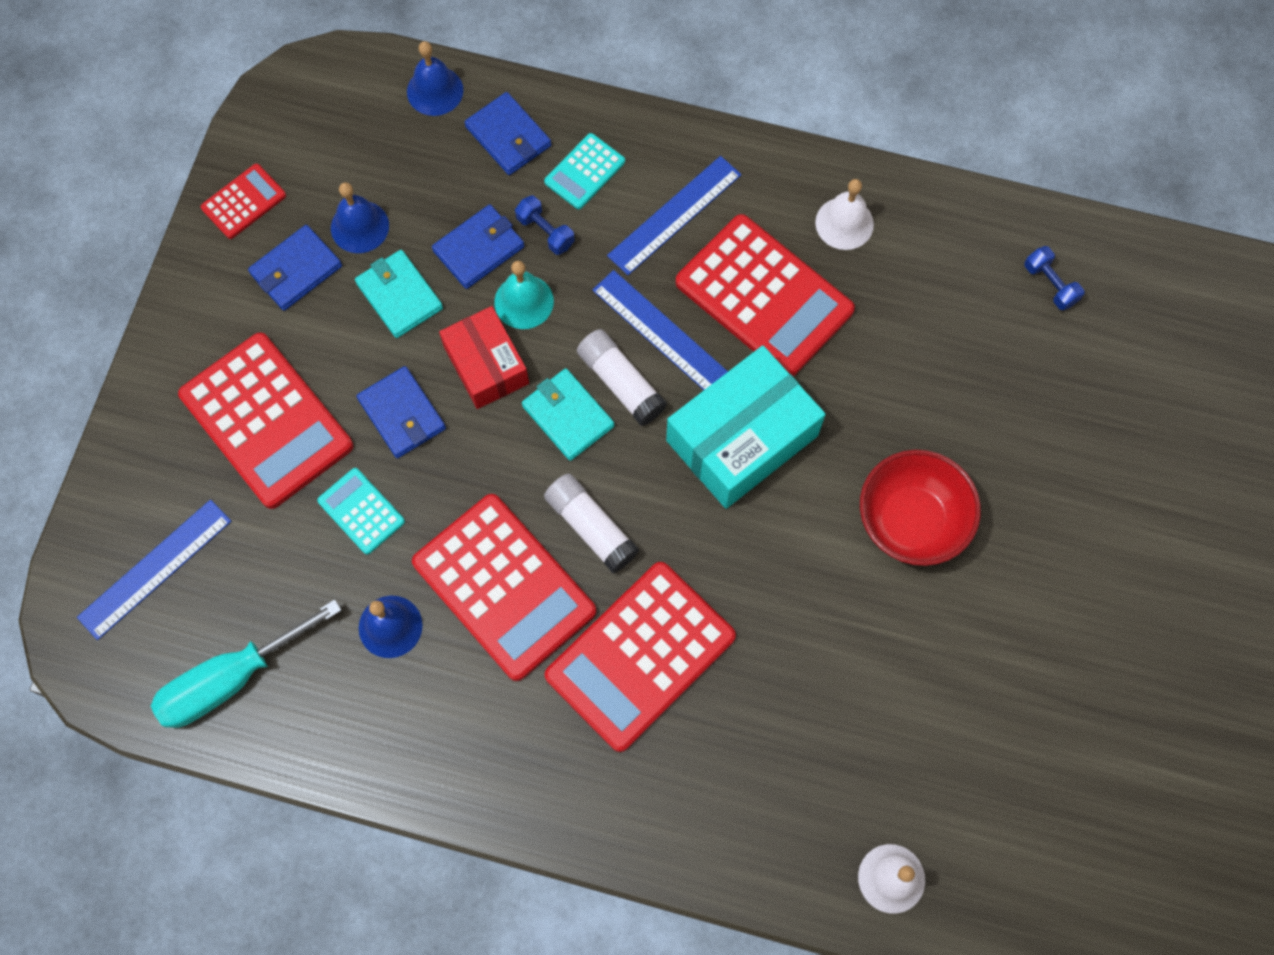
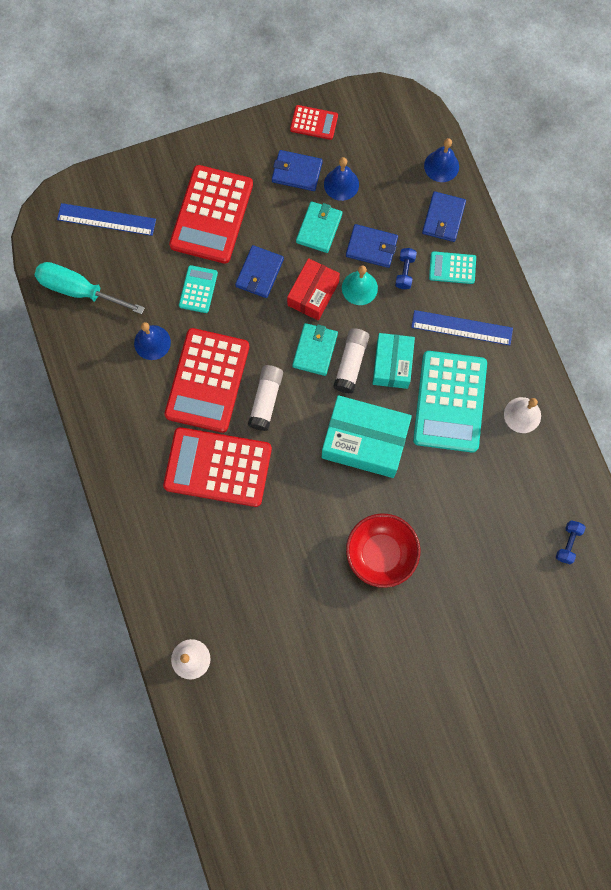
camera: 55 degrees right, 5 degrees up
(661, 332) = (392, 364): blue ruler -> turquoise box
(764, 297) = (450, 401): red calculator -> turquoise calculator

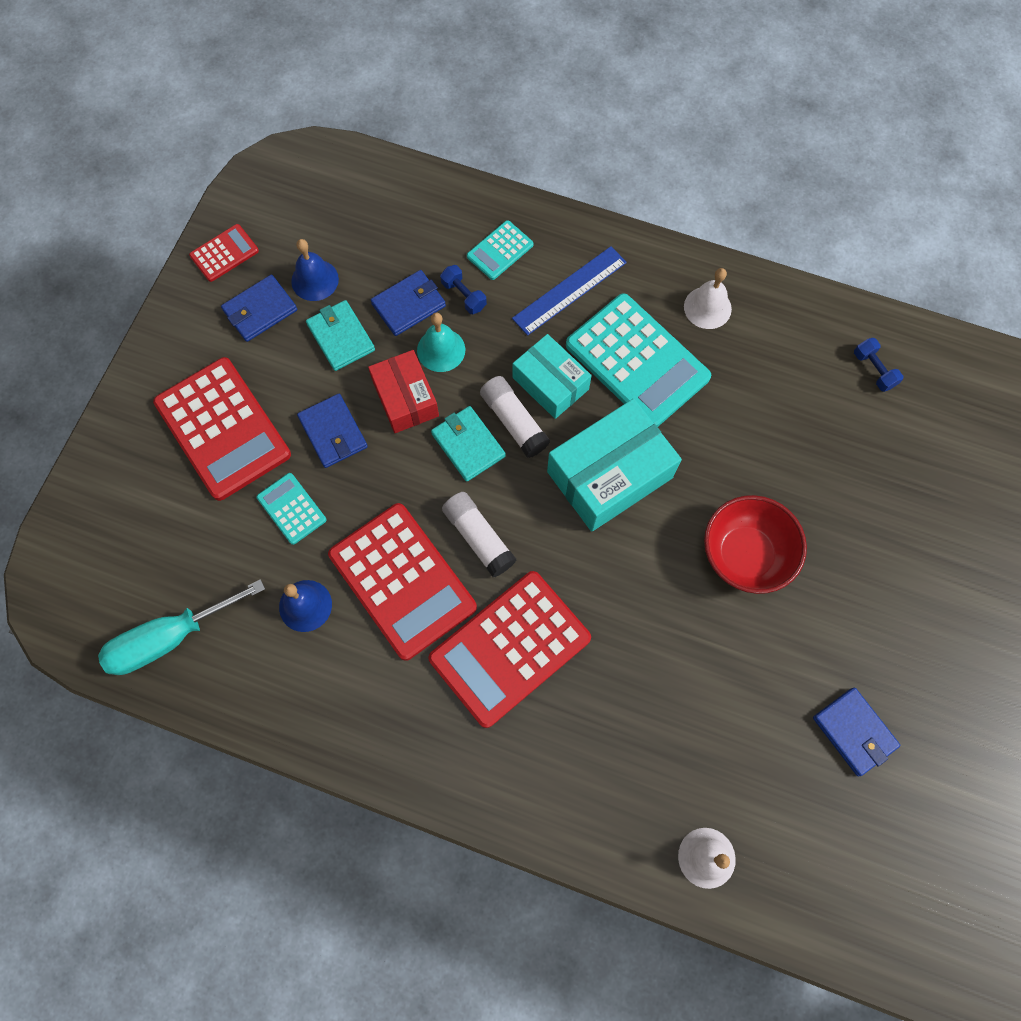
camera: 50 degrees left, 5 degrees down
(106, 219) = (118, 541): blue ruler -> none
(441, 166) = (386, 178): blue bell -> none
(443, 218) = (441, 218): blue wallet -> blue wallet (854, 732)

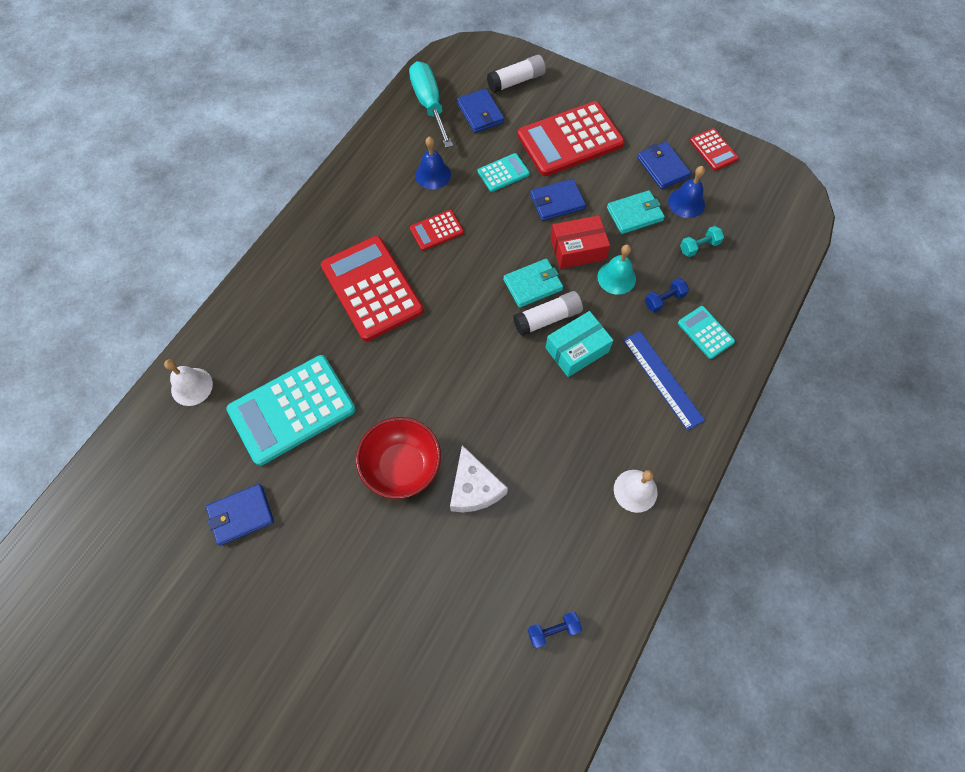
camera: 100 degrees right, 5 degrees down
(380, 263) = (699, 246): none -> turquoise dumbbell
(402, 581) = (436, 230): red calculator -> red calculator, size x0.48
(409, 305) = (659, 261): blue wallet -> blue wallet (480, 113)
(478, 537) = (458, 281): white glue stick -> white glue stick (516, 81)
(609, 474) = (490, 378): turquoise box -> none
(637, 361) = (588, 420): turquoise calculator -> turquoise calculator (292, 410)
(748, 470) = (474, 488): none -> white cheese

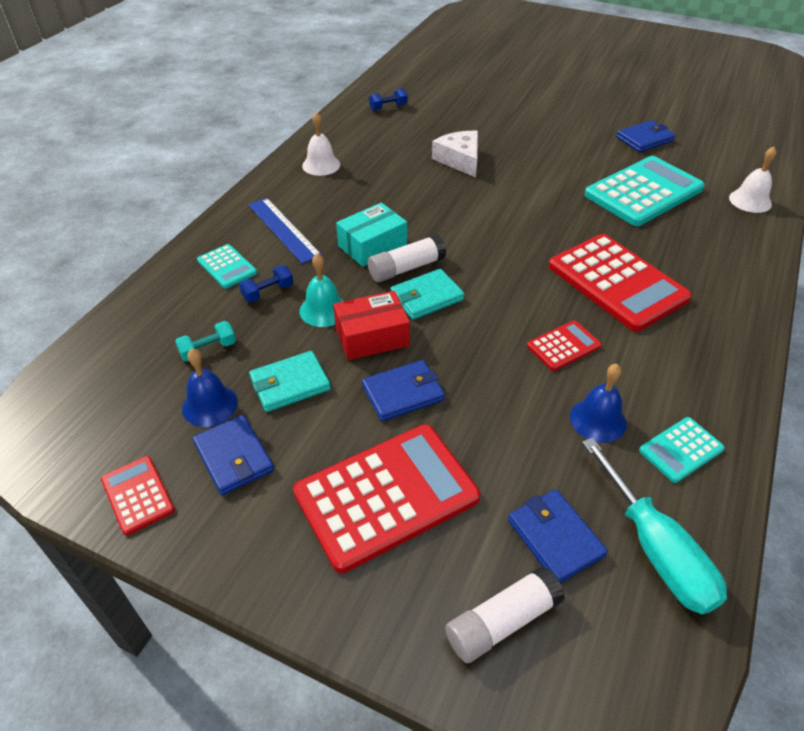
camera: 175 degrees right, 20 degrees down
(402, 467) = (525, 167): red bowl -> none
(503, 173) = (490, 430): turquoise calculator -> turquoise calculator (681, 450)

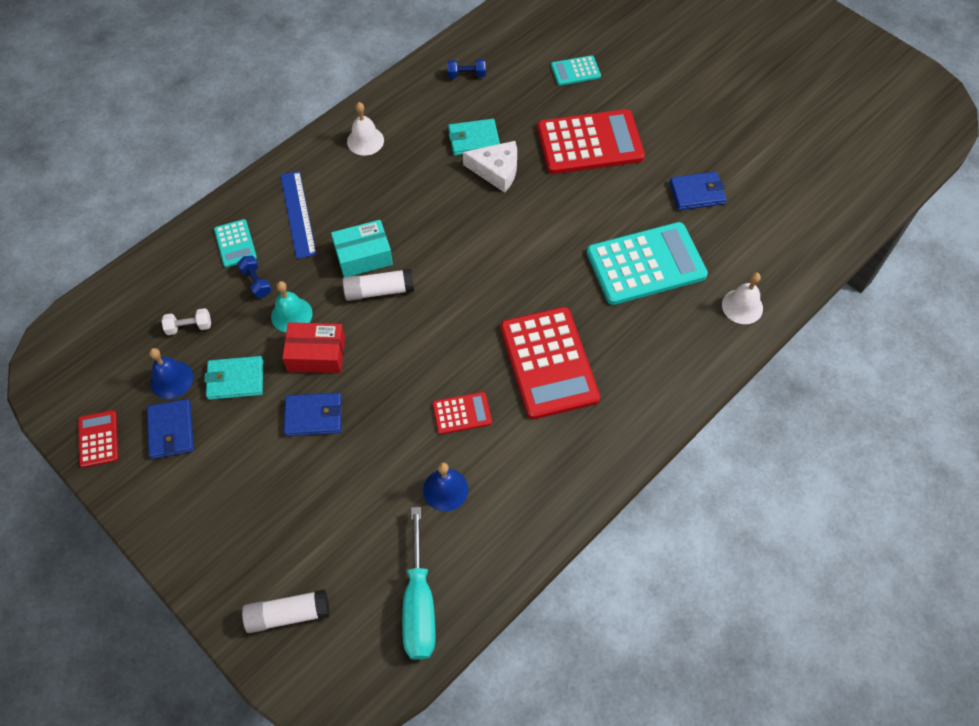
camera: 20 degrees right, 15 degrees up
(208, 349) = (189, 327): turquoise dumbbell -> white dumbbell
(268, 292) = (256, 282): blue dumbbell -> blue dumbbell turned 75 degrees clockwise
(386, 495) = (260, 498): red calculator -> red calculator (590, 143)
(426, 297) = (379, 327): turquoise wallet -> turquoise wallet (473, 139)
(460, 160) = (496, 170): white cheese -> white cheese turned 105 degrees clockwise
(555, 538) = (356, 570): blue wallet -> none
(681, 450) = (491, 536): turquoise calculator -> turquoise calculator (575, 71)

